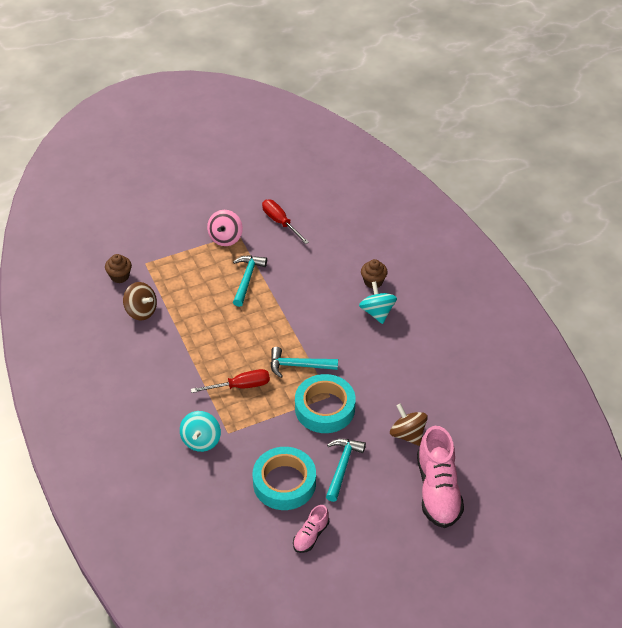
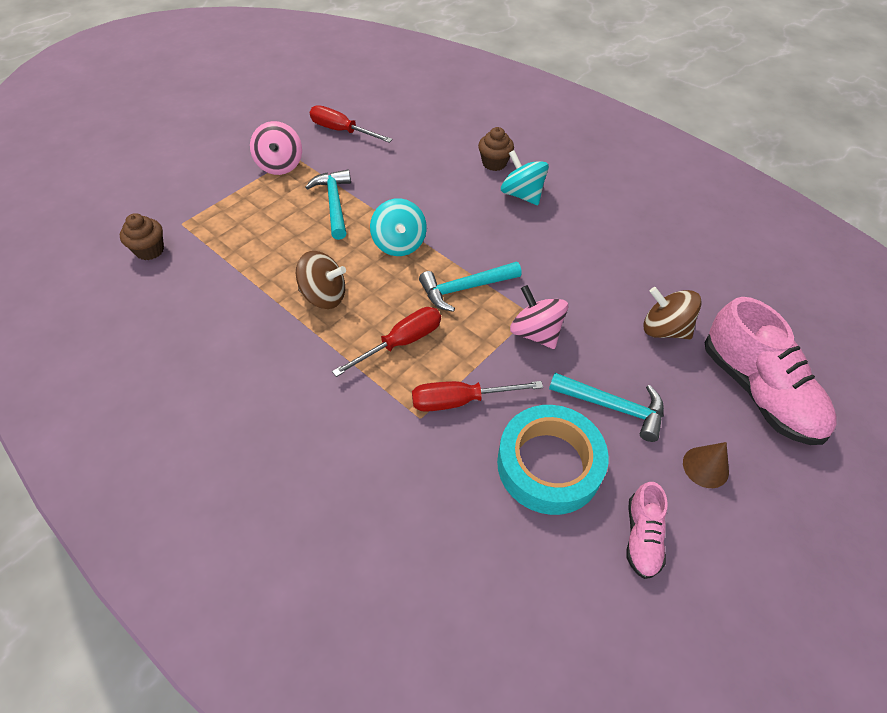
camera: 25 degrees left, 5 degrees up
(141, 311) = (202, 286): brown spinning top -> brown spinning top (324, 296)
(201, 440) = (385, 445): turquoise spinning top -> turquoise spinning top (399, 244)
(255, 431) = (460, 401): none -> red screwdriver
(325, 408) = (535, 333): turquoise tape -> pink spinning top
(342, 467) = (613, 407): turquoise hammer -> turquoise hammer turned 120 degrees clockwise
(372, 517) = (705, 467): none -> brown cone

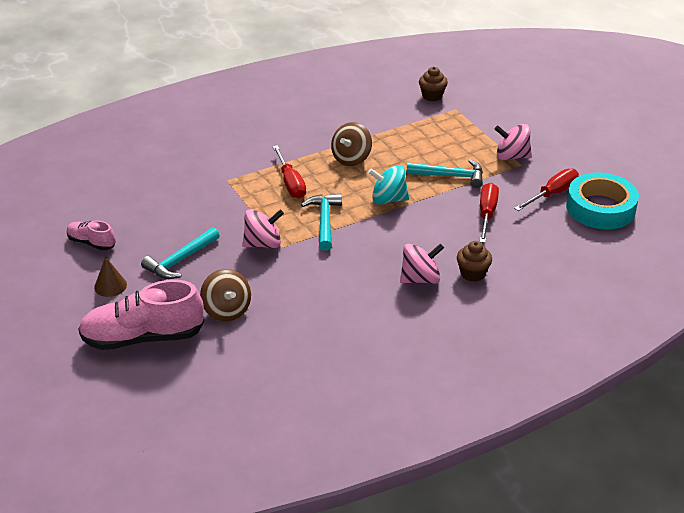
camera: 110 degrees right, 15 degrees down
(460, 401) = (229, 197): red screwdriver -> red screwdriver (487, 214)
(522, 194) = (420, 279): turquoise spinning top -> pink spinning top
(549, 464) = (160, 221): turquoise tape -> turquoise tape (600, 208)
(664, 329) = (227, 310): brown spinning top -> brown spinning top turned 105 degrees clockwise

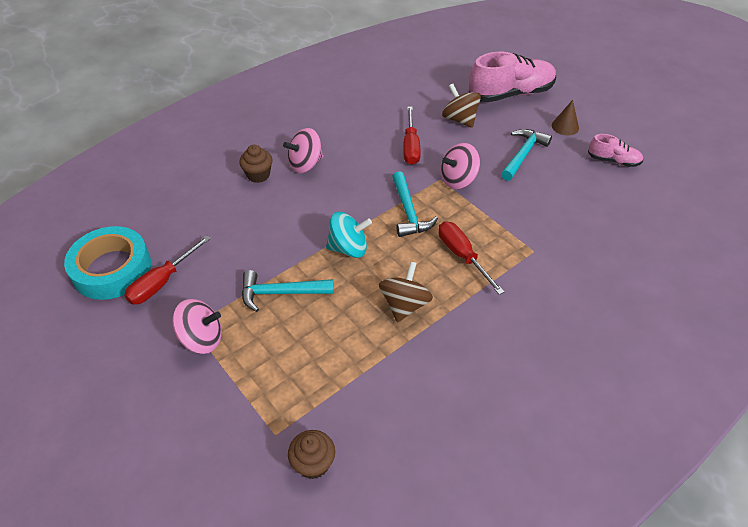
camera: 170 degrees right, 10 degrees up
(487, 214) = (241, 243): red screwdriver -> red screwdriver (411, 146)

